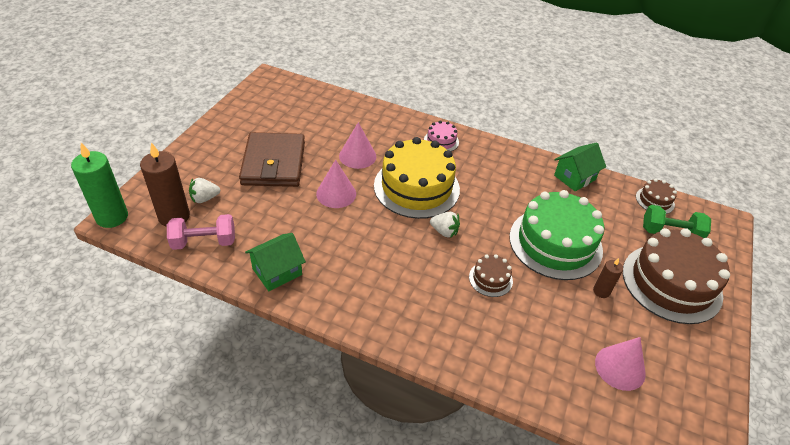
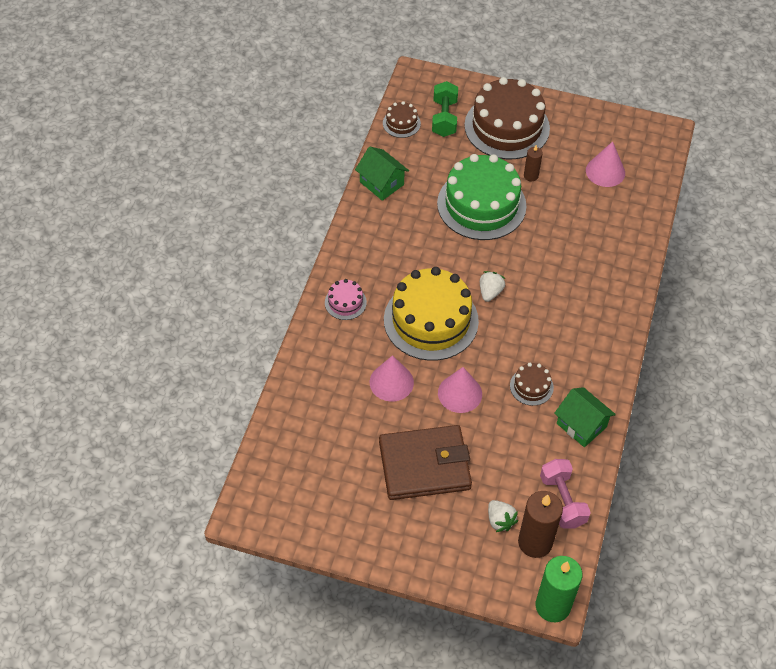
camera: 95 degrees left, 10 degrees up
(490, 279) = (540, 254): brown cake -> brown cake (531, 386)

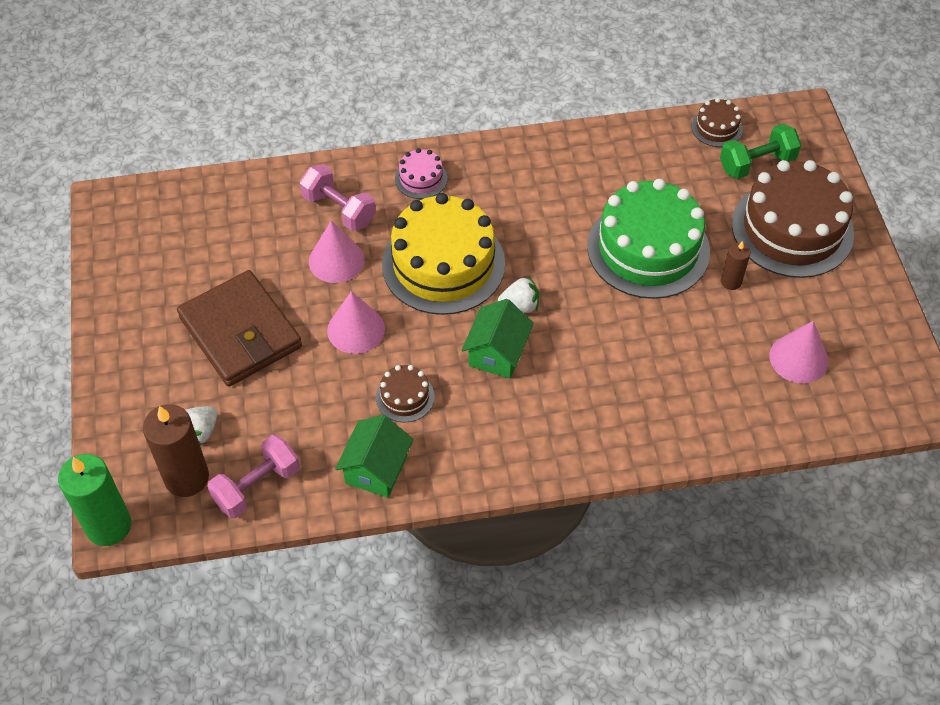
camera: 65 degrees right, 0 degrees up
(344, 363) = (339, 209): none -> pink dumbbell
(381, 183) = (612, 145): green house -> green house (497, 353)

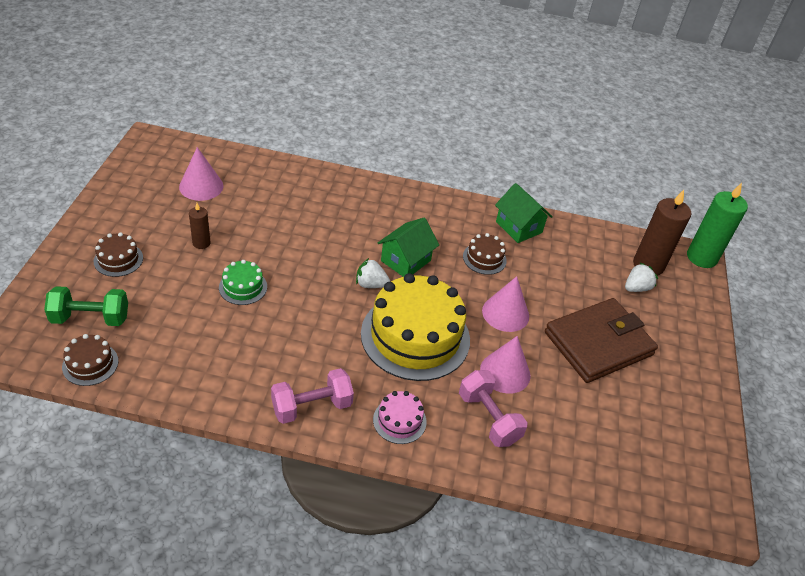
camera: 165 degrees left, 10 degrees down
(240, 332) = (598, 343): brown wallet -> brown wallet turned 75 degrees clockwise
(257, 486) = (600, 245): pink dumbbell -> pink dumbbell (312, 406)
(376, 469) = (519, 227): green house -> green house turned 75 degrees counterclockwise
(648, 249) = (243, 287): green cake -> green cake, size x0.45
(792, 229) = (118, 259): brown cake -> brown cake, size x0.45

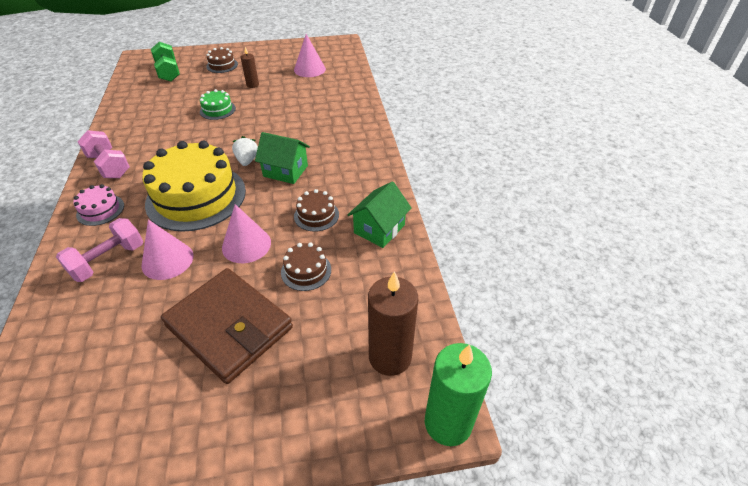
camera: 75 degrees right, 0 degrees up
(90, 364) = (132, 83): brown cake -> brown cake (306, 271)
(636, 288) = (340, 350): white strawberry -> none

